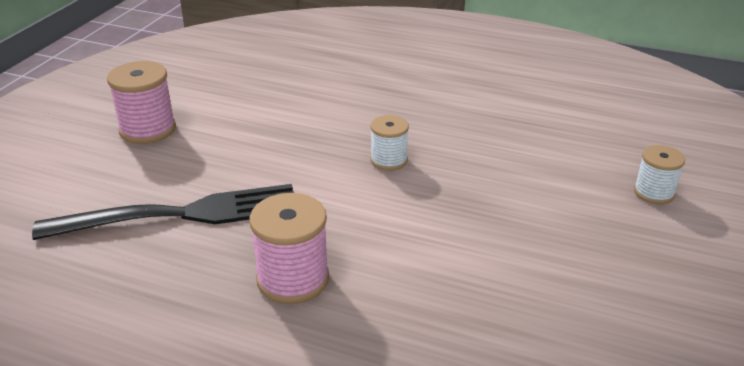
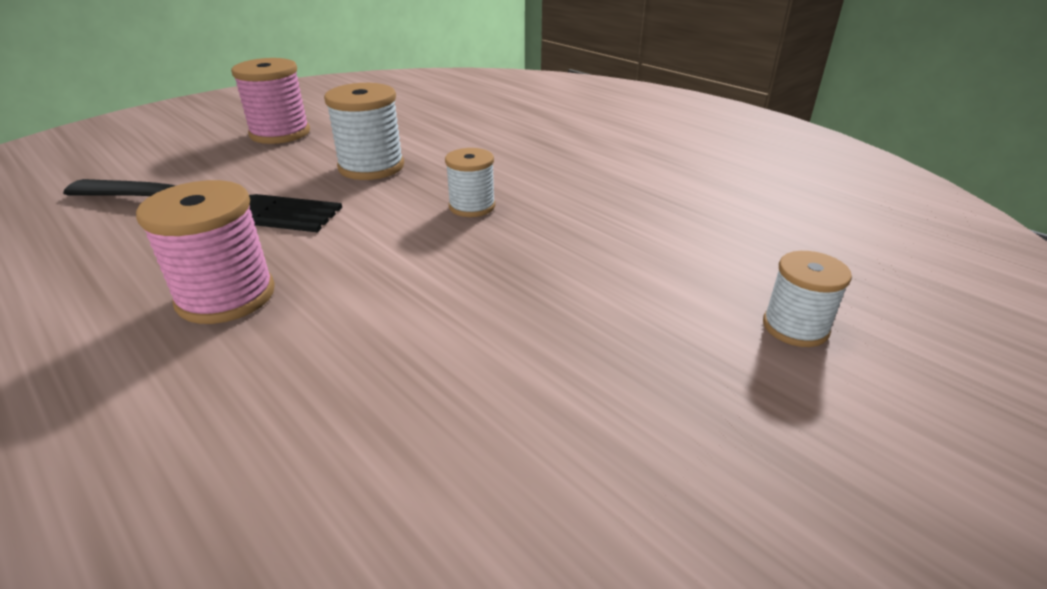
camera: 25 degrees right, 0 degrees up
(272, 144) = (371, 167): none -> white spool

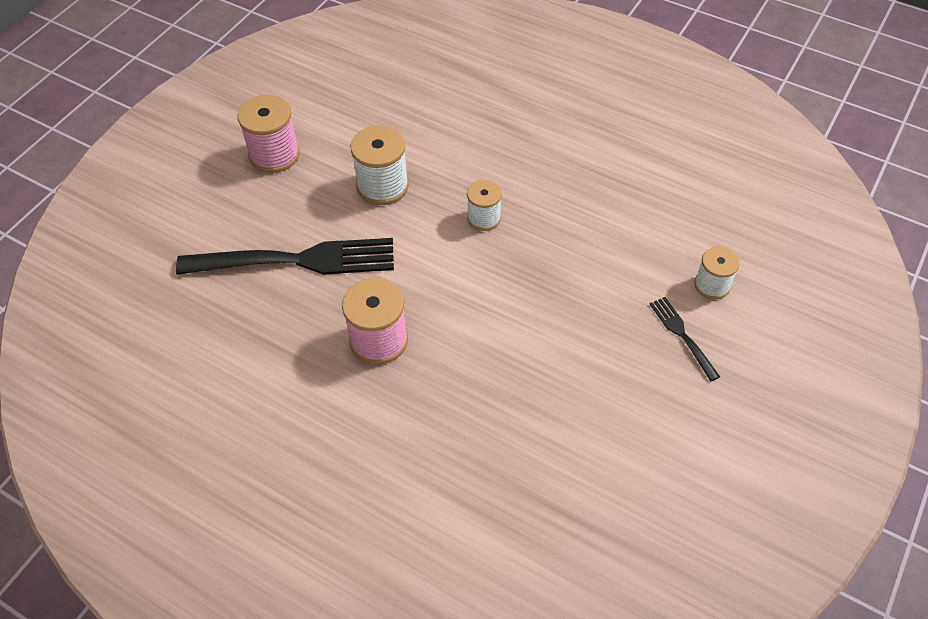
camera: 15 degrees left, 20 degrees up
(725, 385) = (682, 335): none -> black fork

